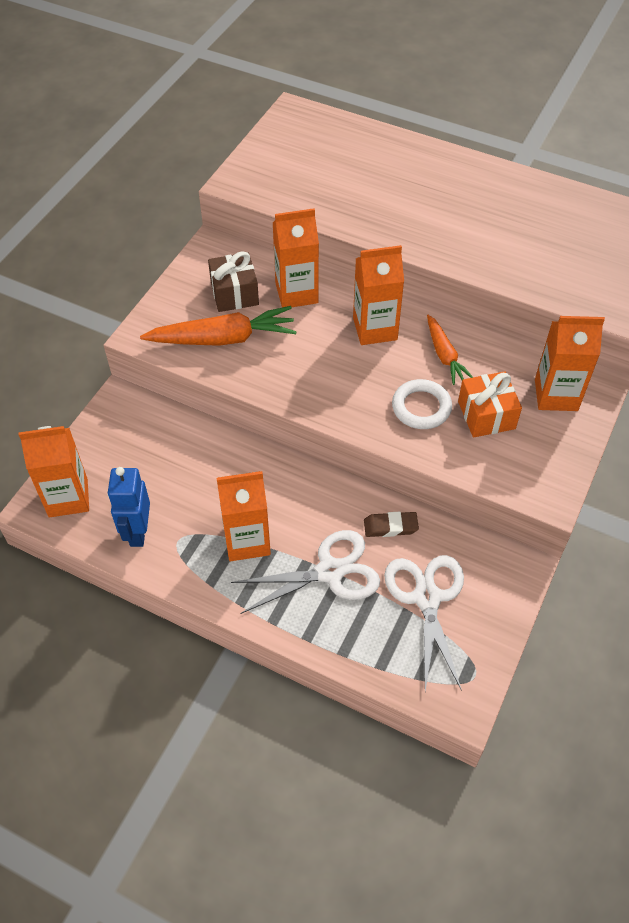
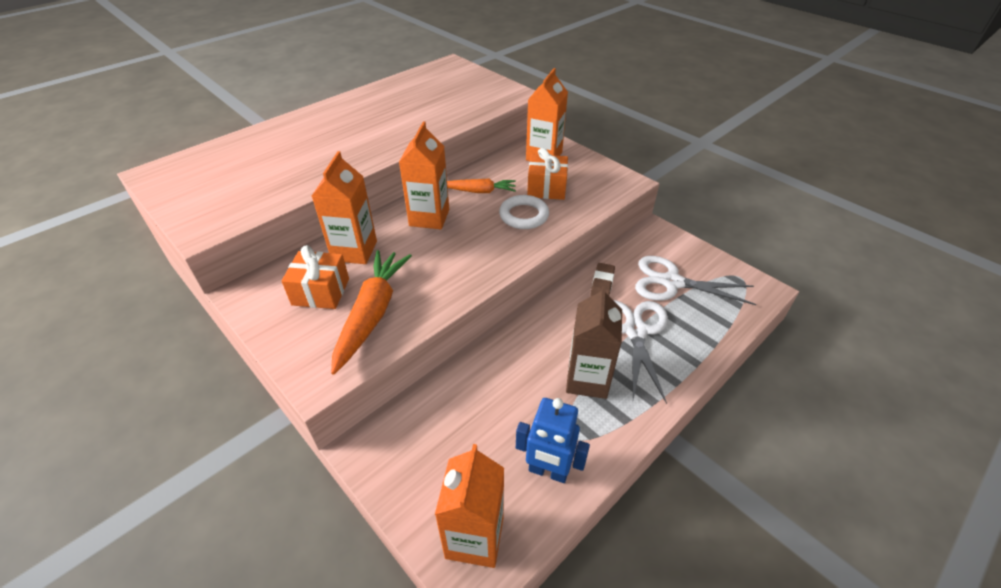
camera: 70 degrees left, 10 degrees down
(234, 293) = (321, 292): brown gift -> orange gift
(247, 540) = (587, 379): orange carton -> brown carton

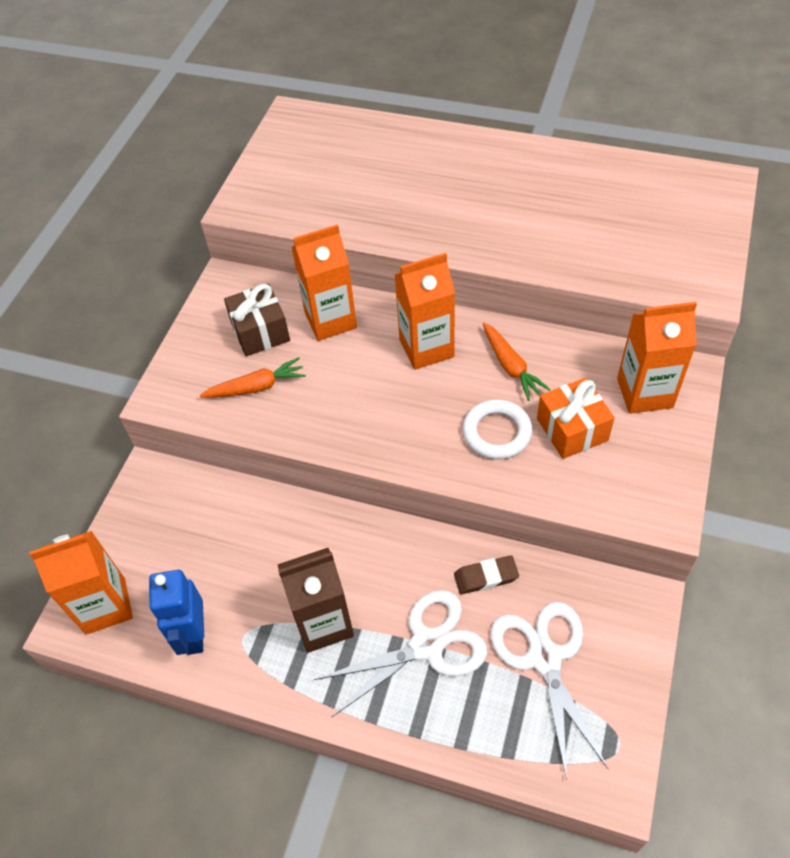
camera: 65 degrees right, 10 degrees up
(321, 292) = (260, 332): orange gift -> brown gift
(372, 313) = (257, 387): orange carrot -> orange carrot, size x0.60

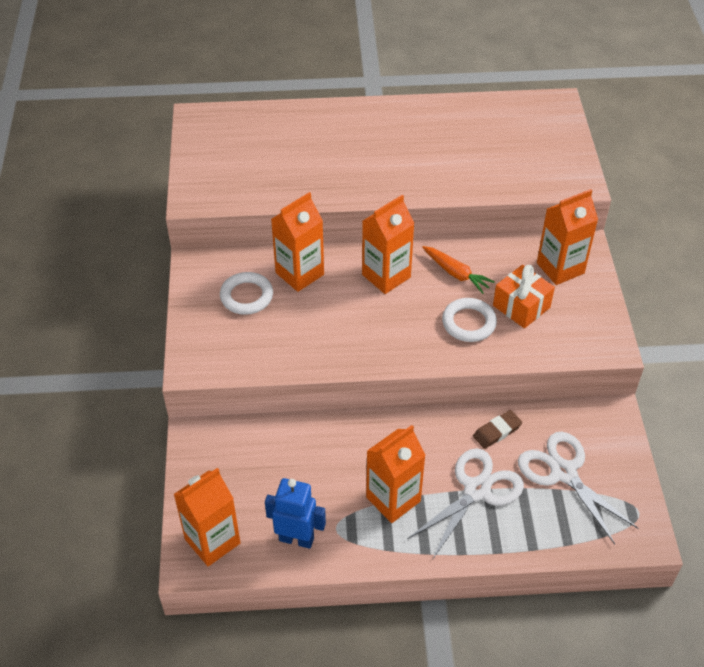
camera: 25 degrees left, 5 degrees down
(194, 635) = (296, 539): blue robot -> blue robot turned 135 degrees clockwise
(257, 387) = (266, 338): orange carrot -> none
(260, 332) = (246, 296): brown gift -> white ring
(323, 623) = (393, 499): brown carton -> orange carton

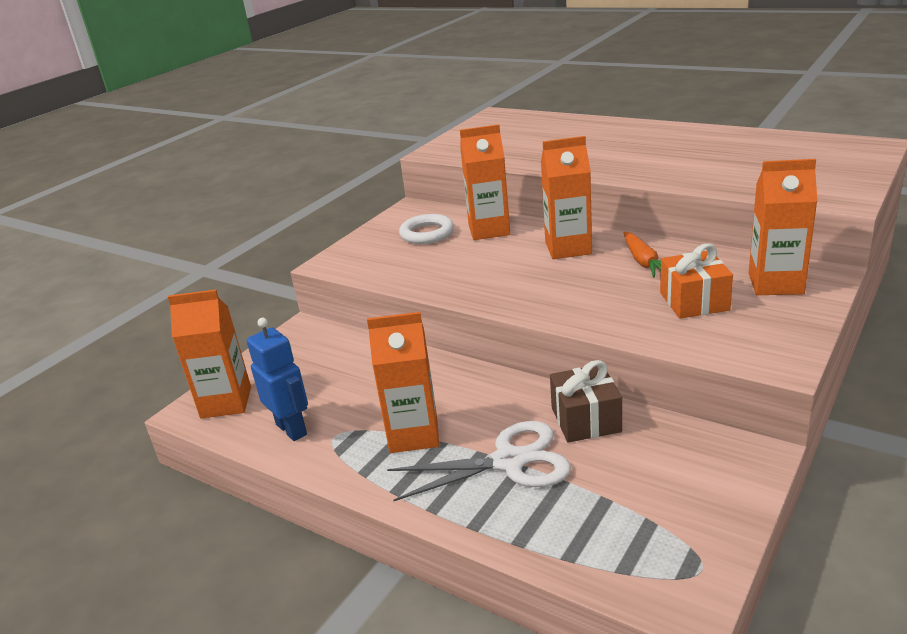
camera: 40 degrees right, 20 degrees down
(468, 323) = (618, 299): white ring -> none
(497, 431) = (586, 420): brown eraser -> brown gift
(563, 472) = (632, 486): white scissors -> none

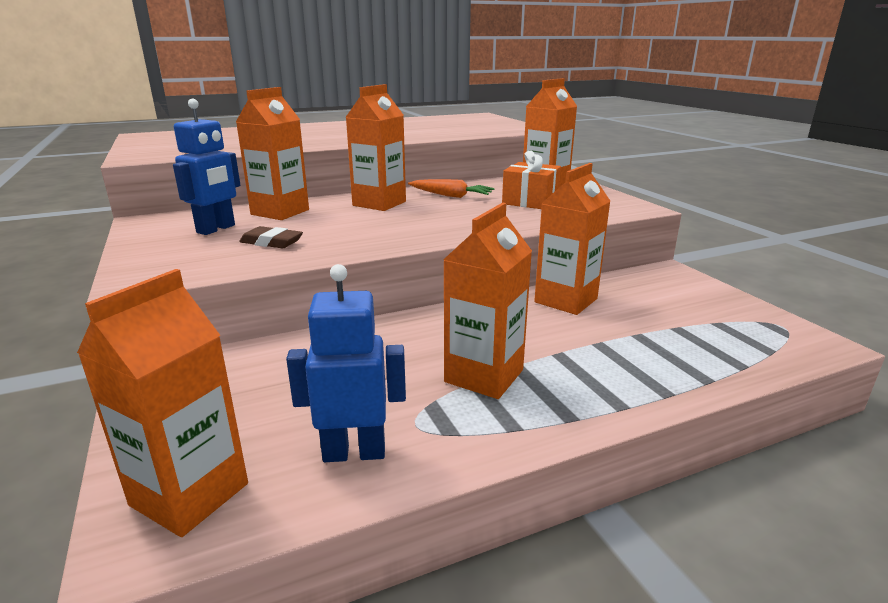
camera: 60 degrees left, 5 degrees down
(427, 233) = (216, 229): white ring -> blue robot
(428, 262) = (271, 242): none -> brown eraser
(509, 461) = (586, 346): white scissors -> none
(586, 420) = (566, 300): brown gift -> orange carton

